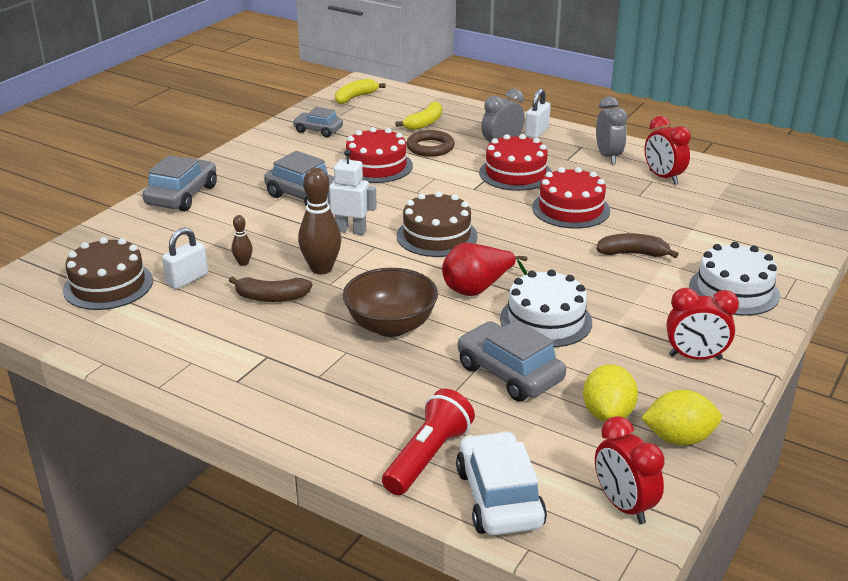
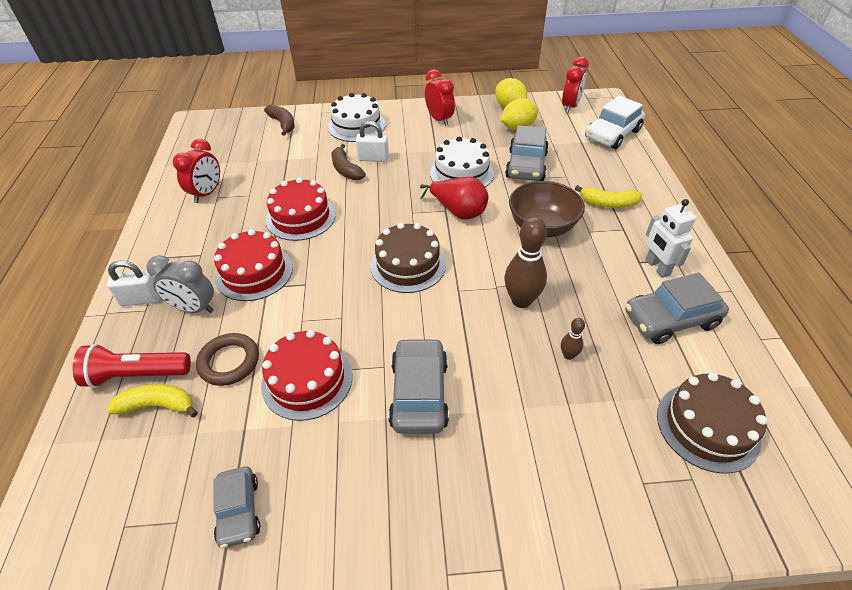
camera: 125 degrees left, 15 degrees up
(182, 195) = (520, 520): grey car -> grey car (670, 319)
(187, 279) = (631, 374): white padlock -> white padlock (373, 158)
(271, 297) = (586, 303): brown banana -> brown banana (283, 124)
(351, 231) = (449, 319): white robot -> white robot (657, 267)
(355, 97) = (87, 549): yellow banana -> yellow banana (608, 204)
(428, 456) = (620, 162): red flashlight -> red flashlight (136, 375)
(608, 157) = (180, 233): grey clock -> none

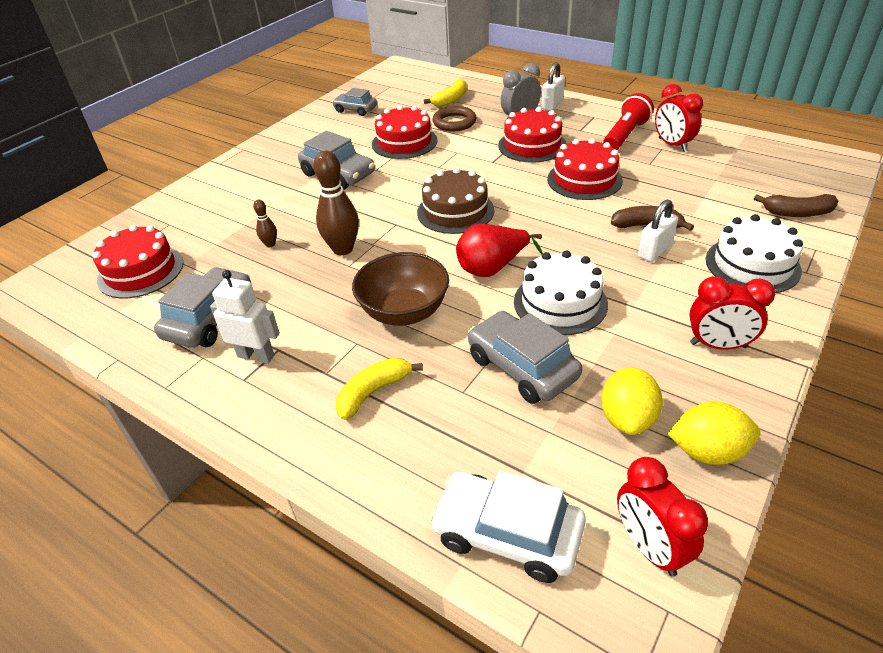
camera: 130 degrees right, 5 degrees down
(136, 375) = (482, 97): red flashlight -> red flashlight (625, 135)
(612, 134) = (507, 534): white car -> white car turned 60 degrees counterclockwise
(707, 426) = (141, 271): brown cake -> red cake

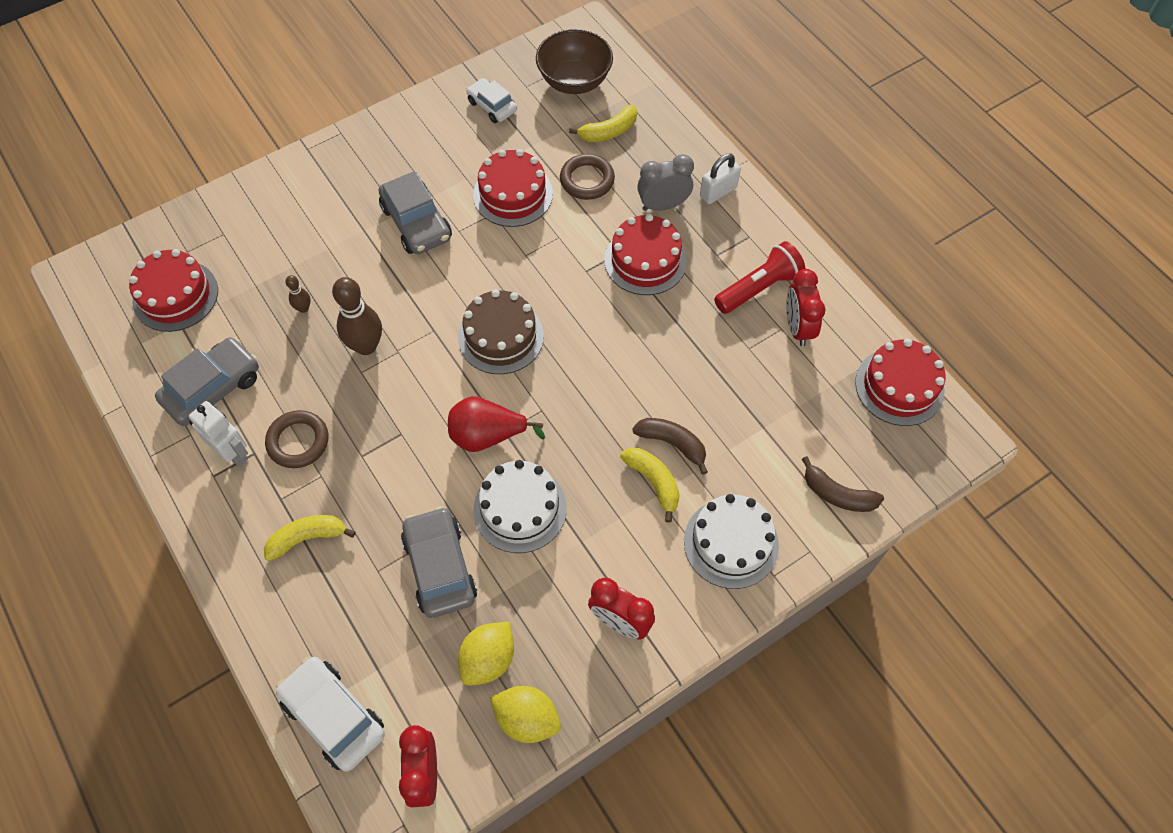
camera: 20 degrees right, 20 degrees up
(318, 327) = (298, 441): none -> brown ring
(355, 110) = (492, 106): grey car -> white car
(404, 312) = (378, 456): brown bowl -> brown bowl (574, 81)
(584, 180) = (661, 345): red cake -> red cake (899, 386)
(654, 251) = (653, 482): white padlock -> yellow banana

